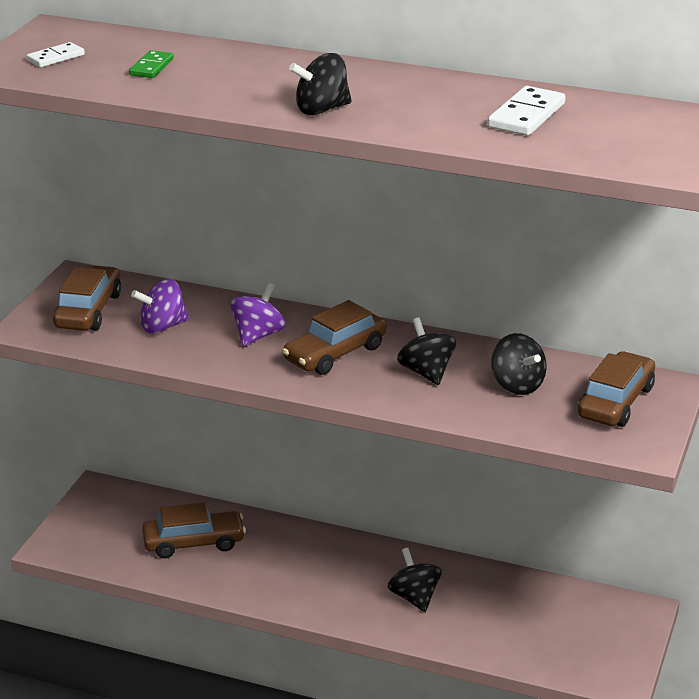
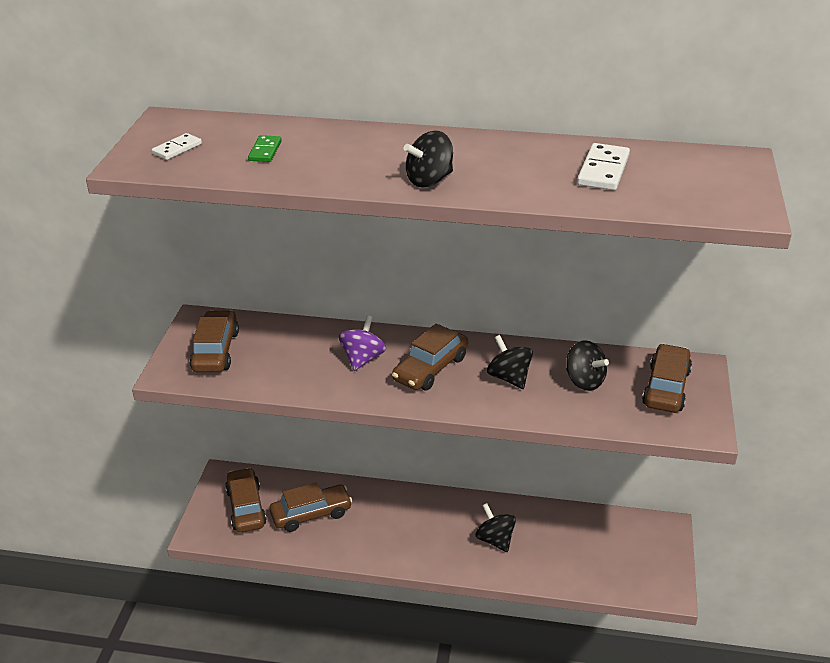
camera: 10 degrees left, 5 degrees up
(117, 526) = (246, 507): none -> brown car
(162, 327) = (281, 359): purple spinning top -> none

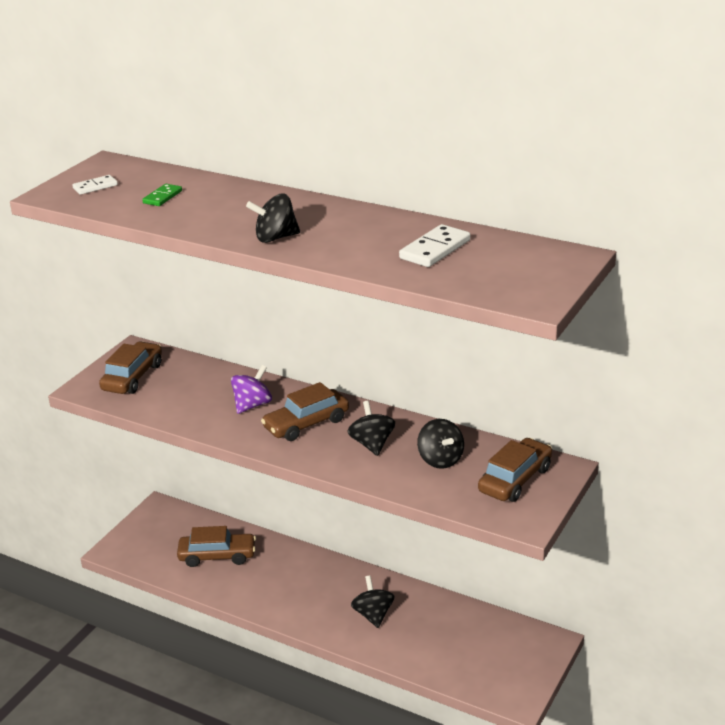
camera: 20 degrees right, 5 degrees down
(246, 507) = (164, 538): brown car -> none

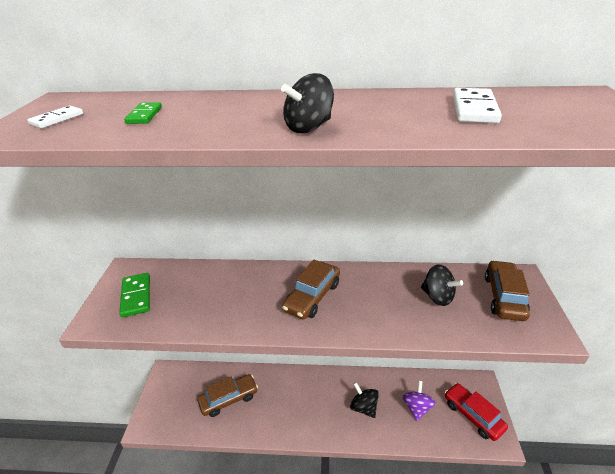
camera: 25 degrees left, 5 degrees up
(133, 377) = (136, 296): brown car -> green domino
(252, 405) = (256, 292): purple spinning top -> purple spinning top (417, 407)
(372, 444) = (377, 299): black spinning top -> none
(507, 667) = (473, 415): none -> red car

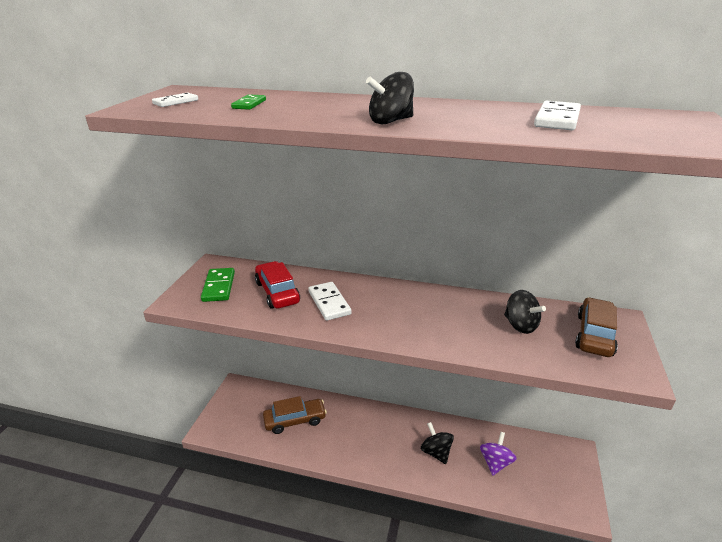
camera: 10 degrees right, 5 degrees down
(253, 299) = (329, 303): none -> white domino
(312, 296) = (388, 308): brown car -> none
(473, 415) = (559, 481): red car -> red car (277, 292)

